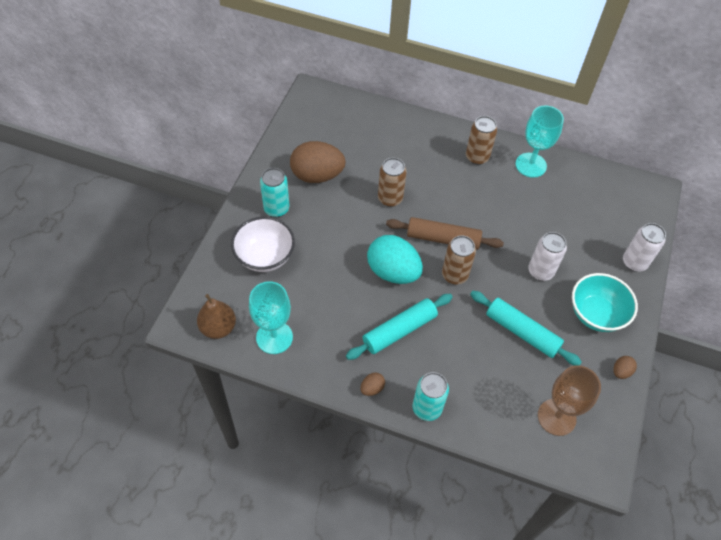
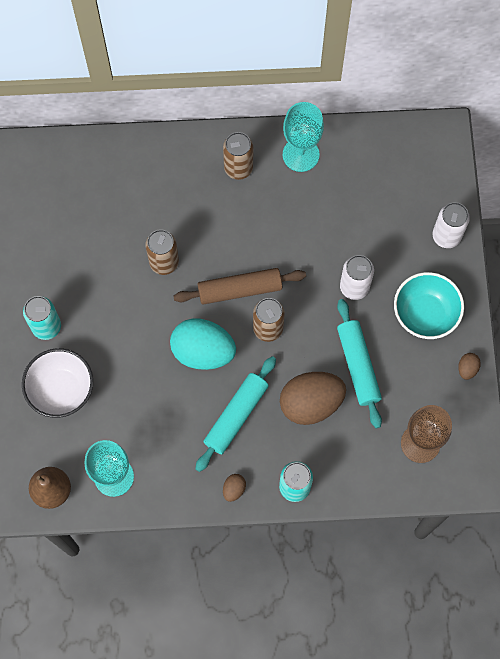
camera: 20 degrees left, 15 degrees up
(317, 175) = (72, 265): brown egg -> brown egg (311, 403)
(522, 332) = (358, 365): turquoise rolling pin -> turquoise rolling pin turned 60 degrees clockwise

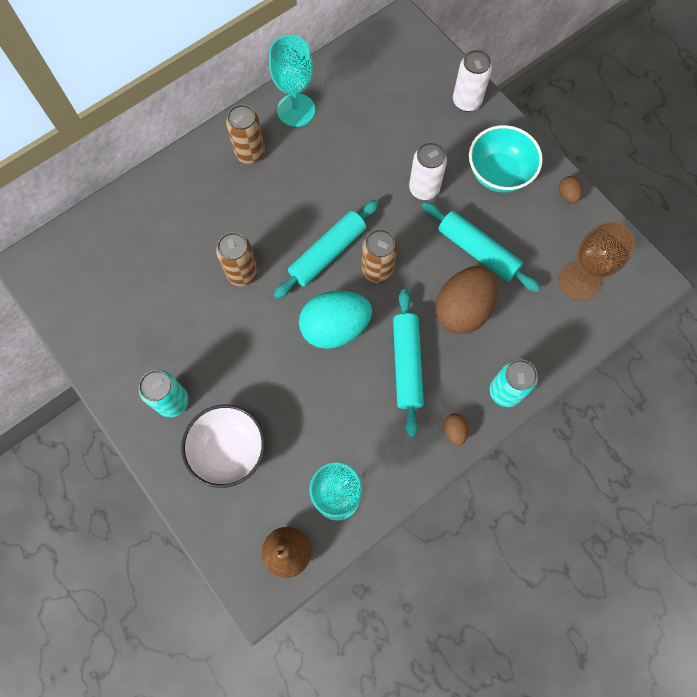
camera: 35 degrees left, 0 degrees up
(240, 289) = (327, 253): brown rolling pin -> turquoise rolling pin

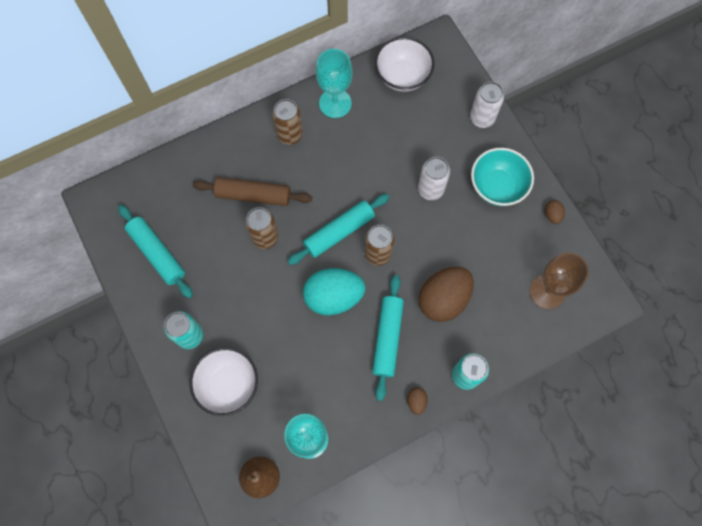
camera: 10 degrees right, 0 degrees up
(219, 228) = (253, 195): none -> brown rolling pin
(367, 69) = (402, 76): none -> white bowl
(478, 251) = (466, 251): turquoise rolling pin -> turquoise rolling pin (157, 253)

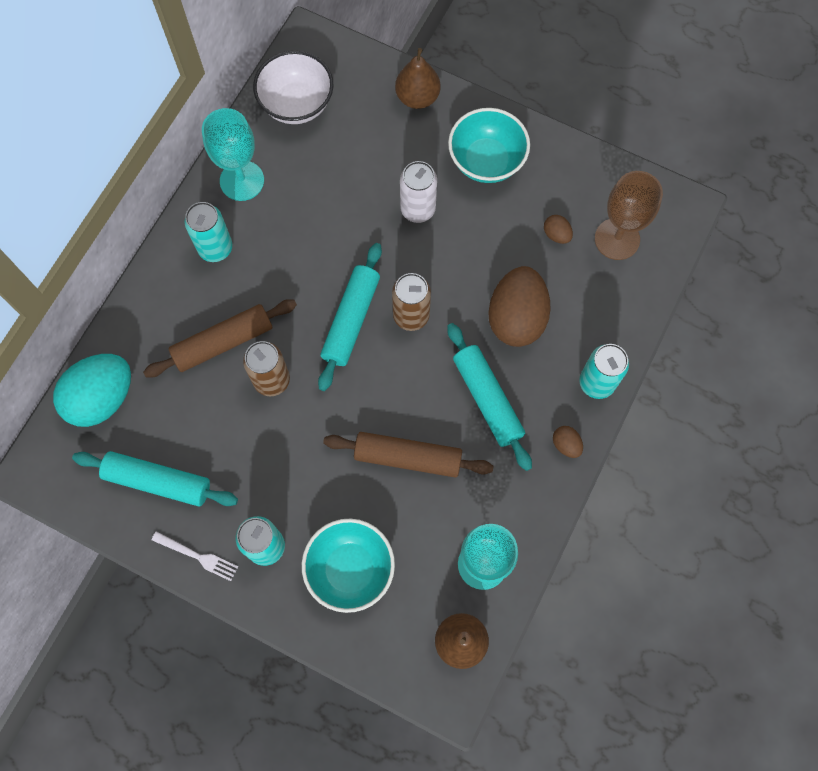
camera: 35 degrees left, 0 degrees up
(147, 314) = (198, 556): none -> white fork
(228, 384) = (350, 569): white bowl -> turquoise bowl
(290, 135) = (215, 248): brown can -> turquoise can
(312, 340) = (408, 457): none -> brown rolling pin
(333, 297) = (397, 394): turquoise egg -> turquoise egg (102, 398)
(482, 118) = (417, 97): white can -> brown pear
(552, 215) = (565, 155): brown egg -> brown egg (556, 235)

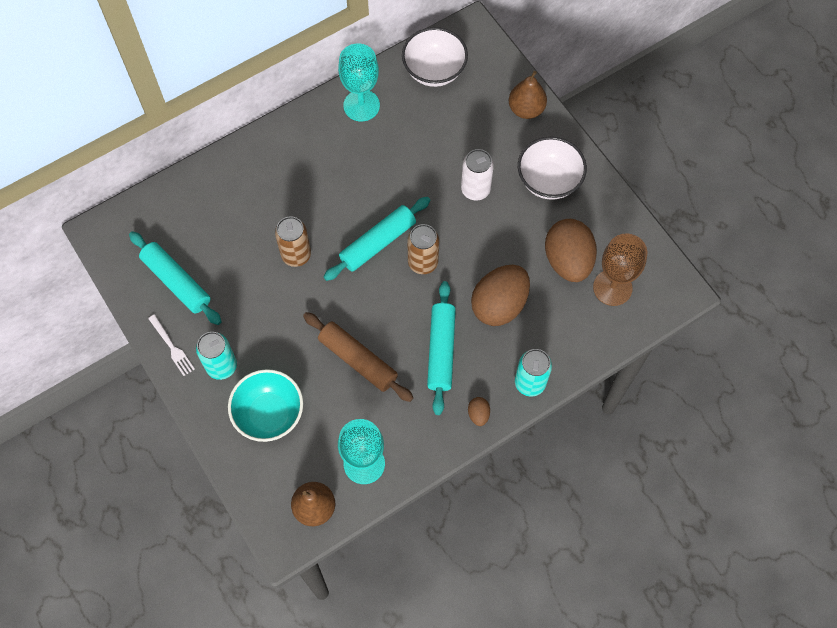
camera: 30 degrees right, 5 degrees down
(102, 398) = (174, 205): turquoise egg -> none
(215, 248) = (314, 143): turquoise can -> none
(223, 342) = (279, 211): brown rolling pin -> none
(486, 161) = (548, 181): turquoise bowl -> white bowl
(556, 235) = (568, 260): brown egg -> brown egg, size x2.35

